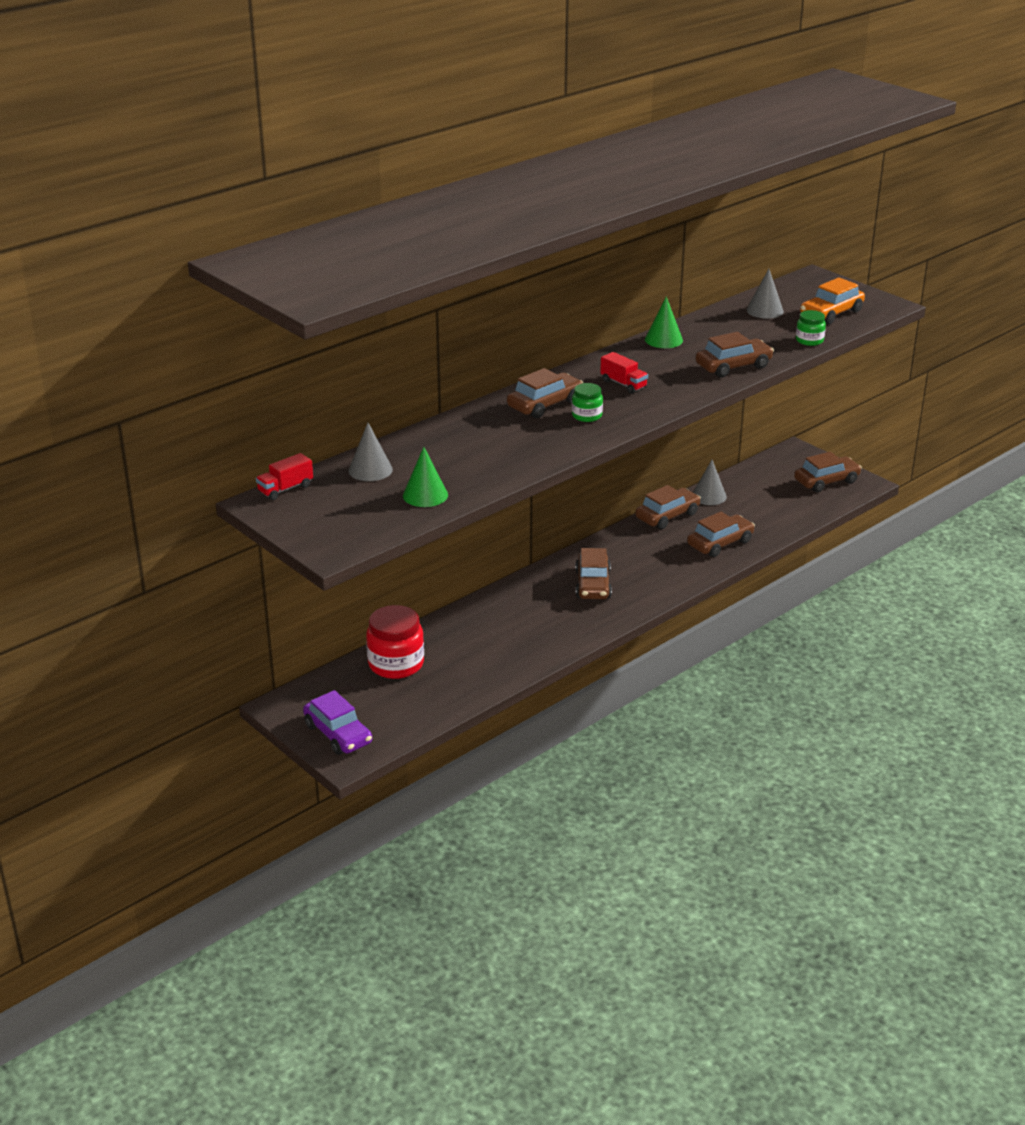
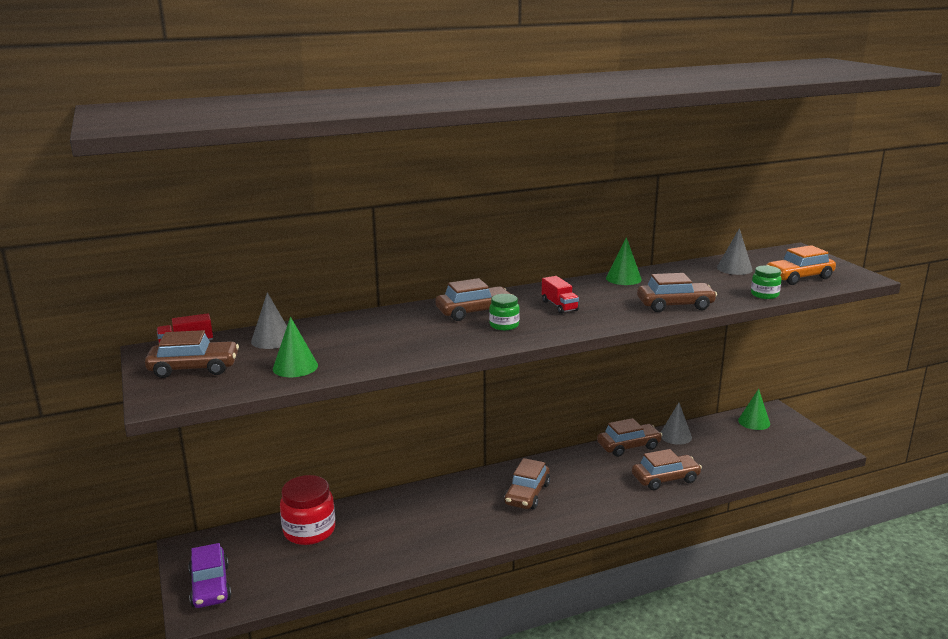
camera: 20 degrees right, 10 degrees down
(780, 466) = (754, 422): none -> green cone
(826, 481) = (793, 441): brown car -> brown car (194, 368)

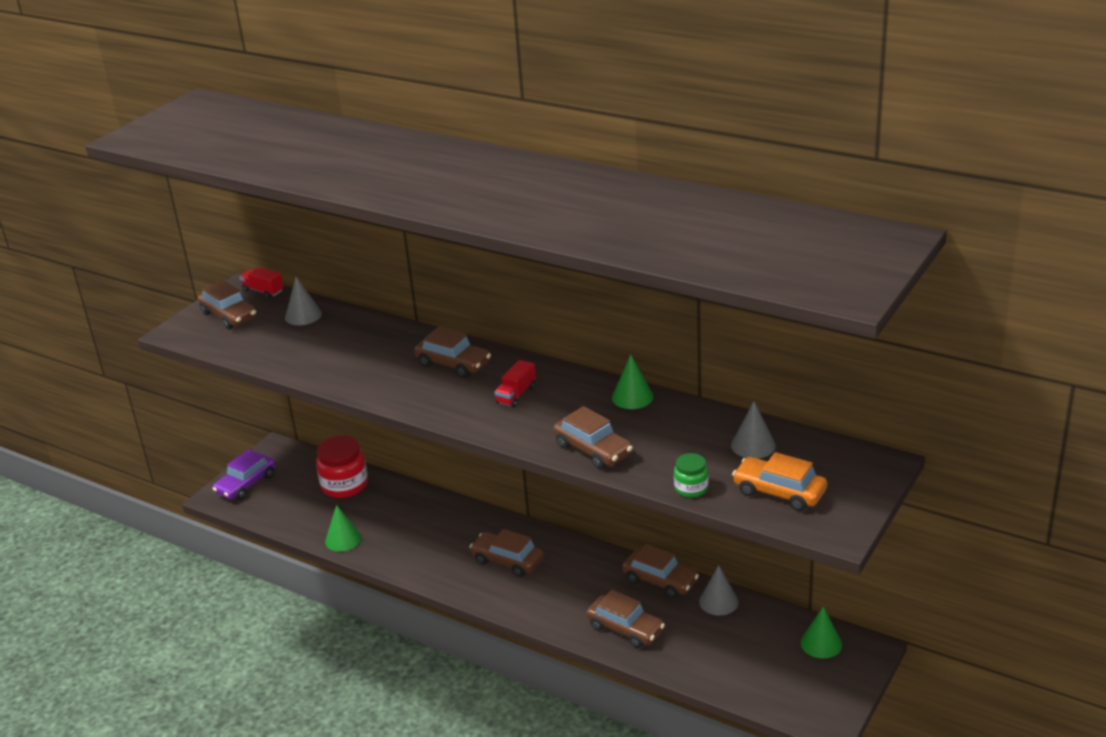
camera: 55 degrees right, 10 degrees up
(295, 367) = (268, 348): green cone -> green cone (343, 539)
(504, 325) = (440, 389): green jar -> none
(527, 494) = (507, 561): brown car -> brown car turned 45 degrees clockwise

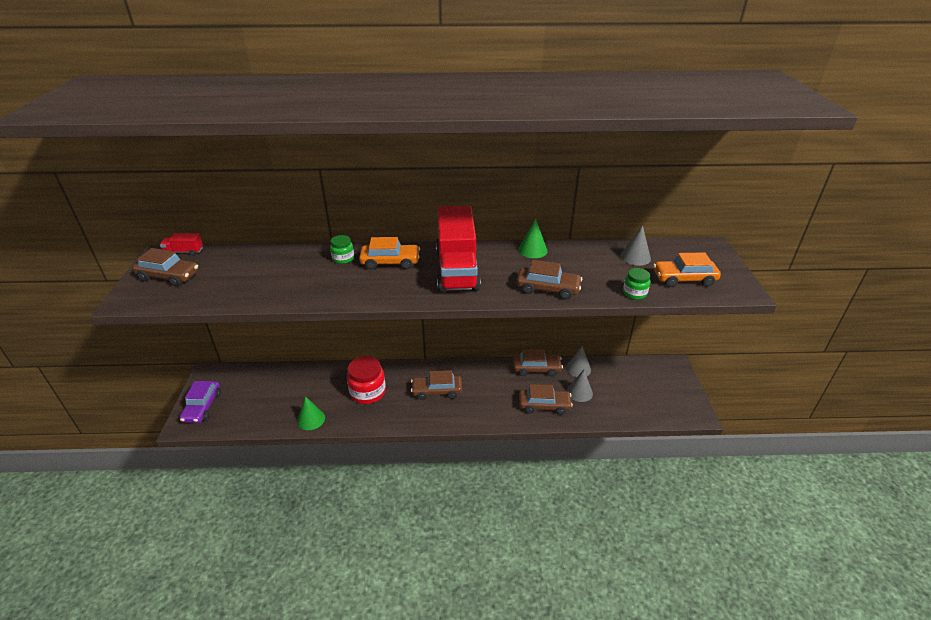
camera: 35 degrees left, 5 degrees up
(303, 315) = (236, 260): grey cone -> grey cone (579, 392)
(344, 485) = (282, 381): red jar -> red jar (368, 392)
(409, 344) = (343, 258): none -> green jar
(453, 364) = (390, 262): brown car -> orange car
(516, 395) = (457, 269): red truck -> red truck, size x2.47
(821, 643) = (650, 371): green cone -> none

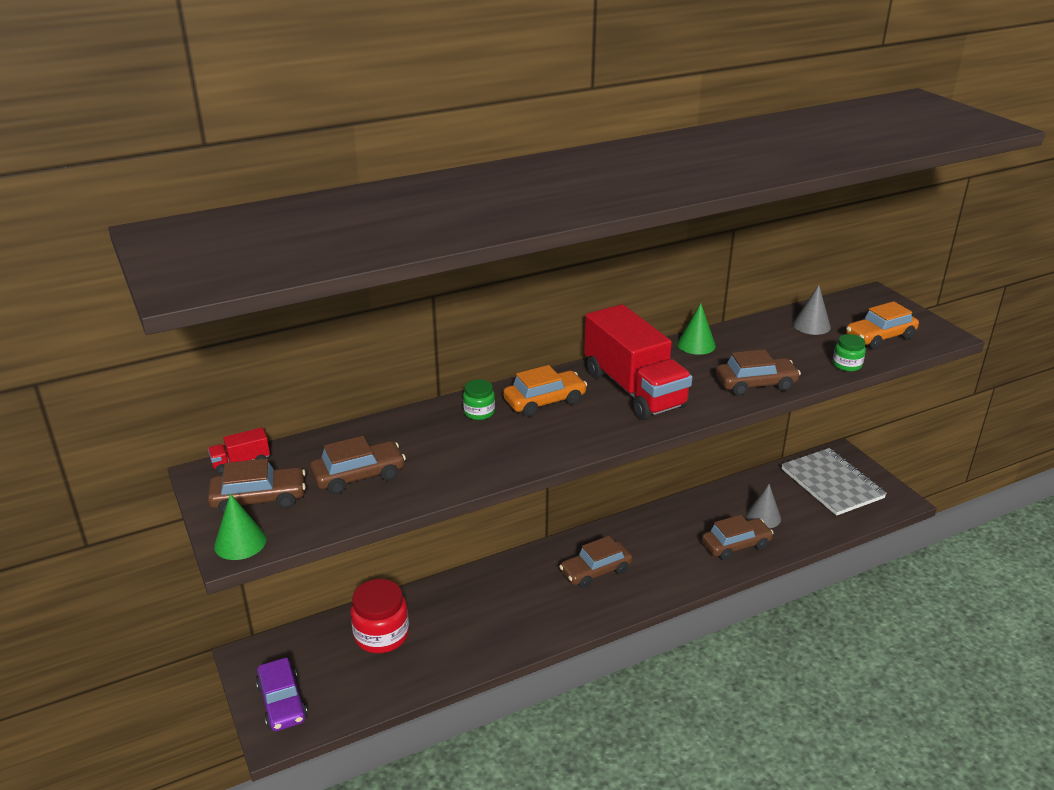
camera: 25 degrees left, 5 degrees down
(311, 419) = (459, 662): green cone -> green cone (240, 542)
(368, 392) = (506, 602): red jar -> red jar (381, 635)
(536, 369) = (694, 505): brown car -> brown car (359, 476)
(578, 368) = (741, 490): grey cone -> none
(650, 384) = (832, 483): none -> grey notebook

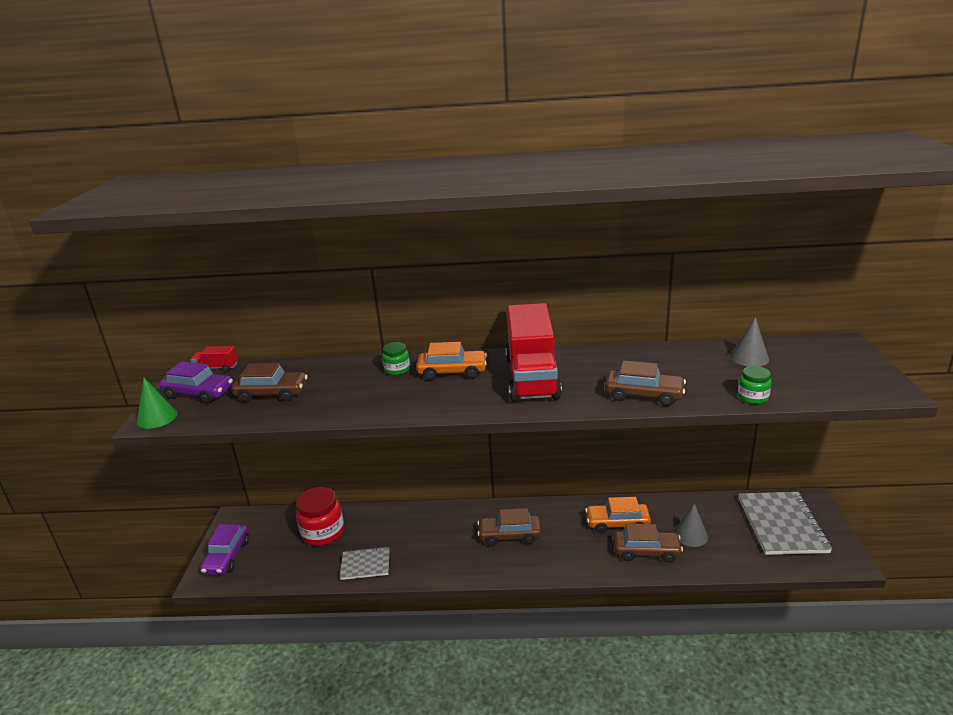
camera: 30 degrees right, 5 degrees down
(259, 499) = (199, 393): brown car -> purple car
(464, 652) = (365, 564): none -> grey notebook
(696, 344) = (622, 354): green cone -> none
(880, 337) = (813, 380): orange car -> orange car (617, 523)

